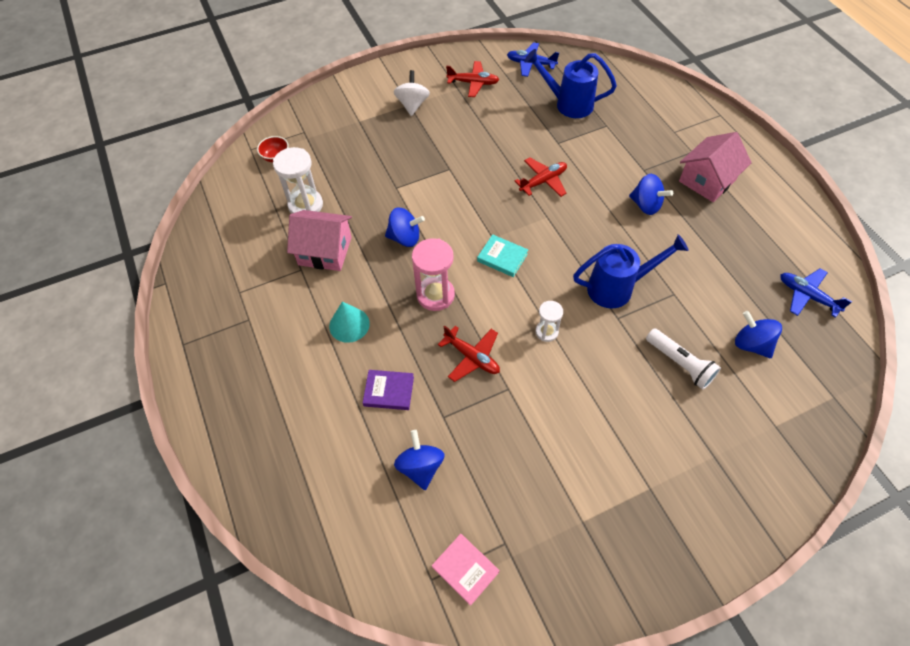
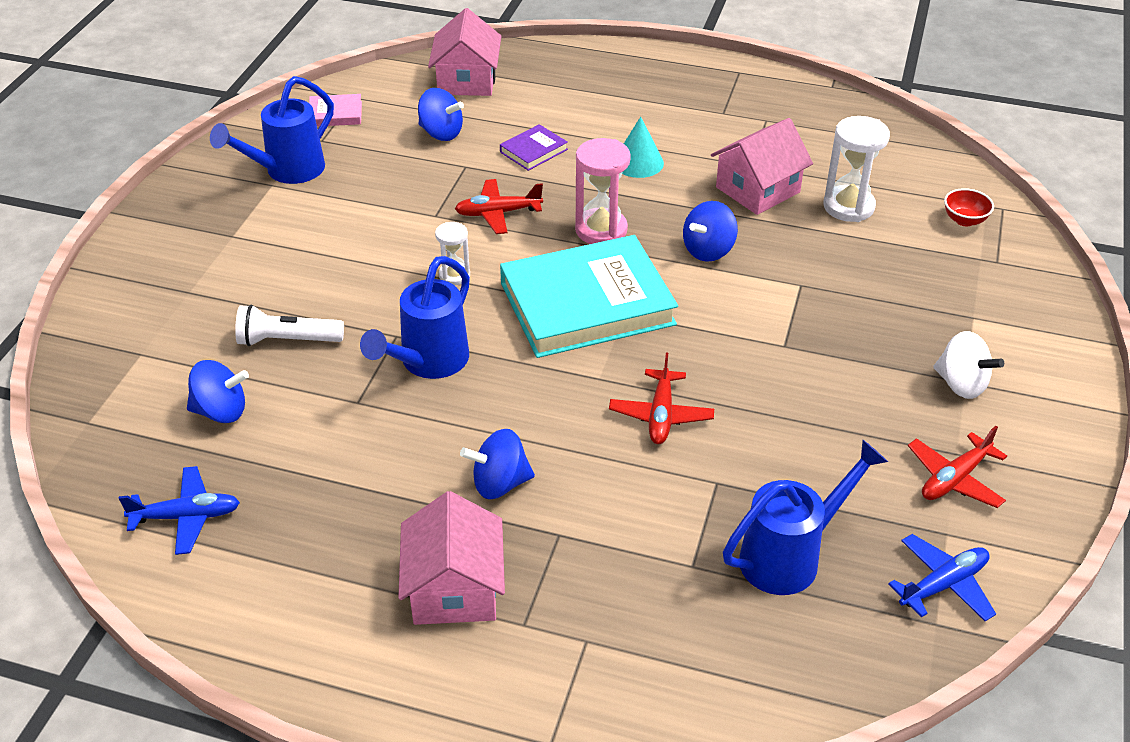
camera: 130 degrees right, 15 degrees down
(336, 514) = (467, 80): none -> pink house
(502, 257) = (587, 303): turquoise book -> turquoise book, size x2.39
(559, 527) = (287, 171): none -> blue watering can

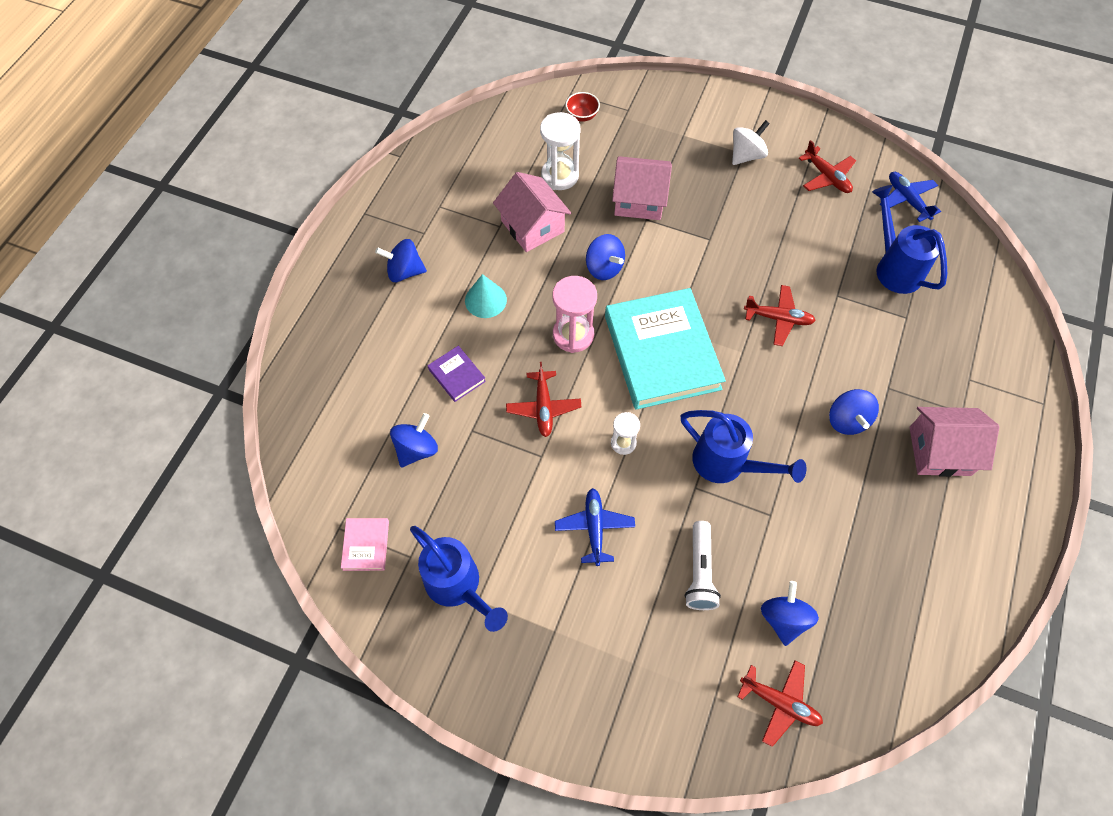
camera: 85 degrees left, 20 degrees up
(122, 406) = (780, 702): none -> red plane
(186, 517) = (895, 634): blue plane -> blue plane (594, 528)
(467, 80) = (331, 424): pink house -> pink house (639, 200)
(665, 105) = (404, 271): none -> blue spinning top

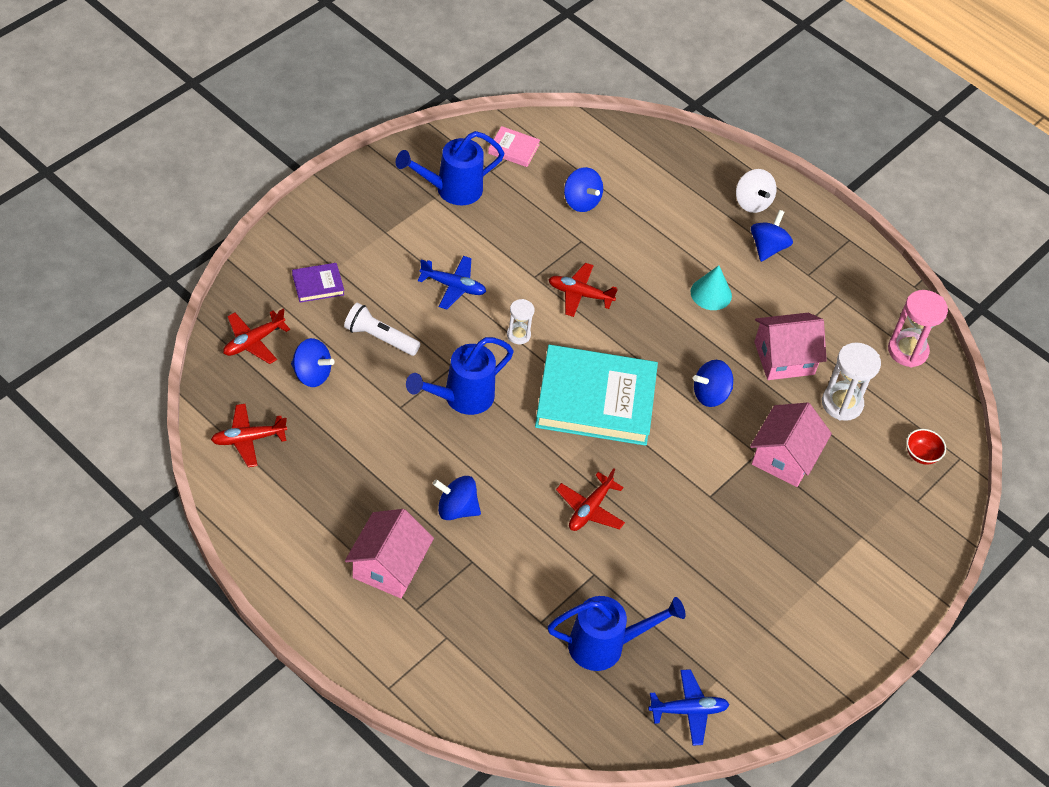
camera: 105 degrees right, 10 degrees down
(456, 375) = (639, 248): purple book -> purple book (318, 284)
(573, 335) = (644, 342): pink hourglass -> pink hourglass (907, 351)
(746, 155) = (811, 583): white spinning top -> white spinning top (752, 202)
(827, 177) = (751, 646): red plane -> red plane (248, 439)

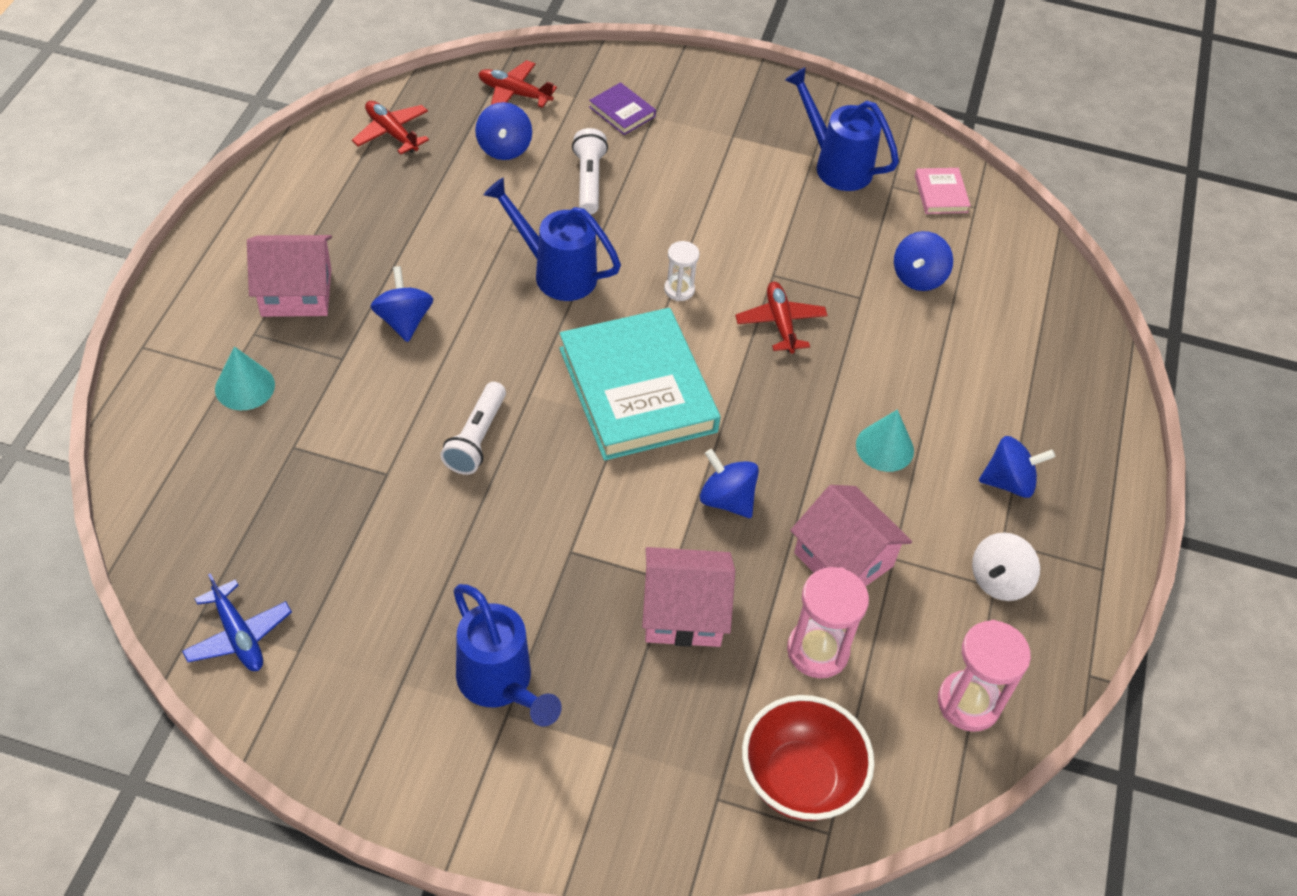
camera: 65 degrees right, 0 degrees up
(453, 286) = (703, 213): blue plane -> none
(467, 633) = (245, 387): none -> turquoise cone
(590, 509) = (476, 438): red plane -> white flashlight
(605, 645) = (291, 519): blue watering can -> blue watering can (500, 684)
(752, 202) = (1068, 441): white spinning top -> white spinning top (999, 580)
(842, 403) = (817, 651): white hourglass -> pink hourglass
(921, 455) = (799, 779): red bowl -> red bowl, size x2.08

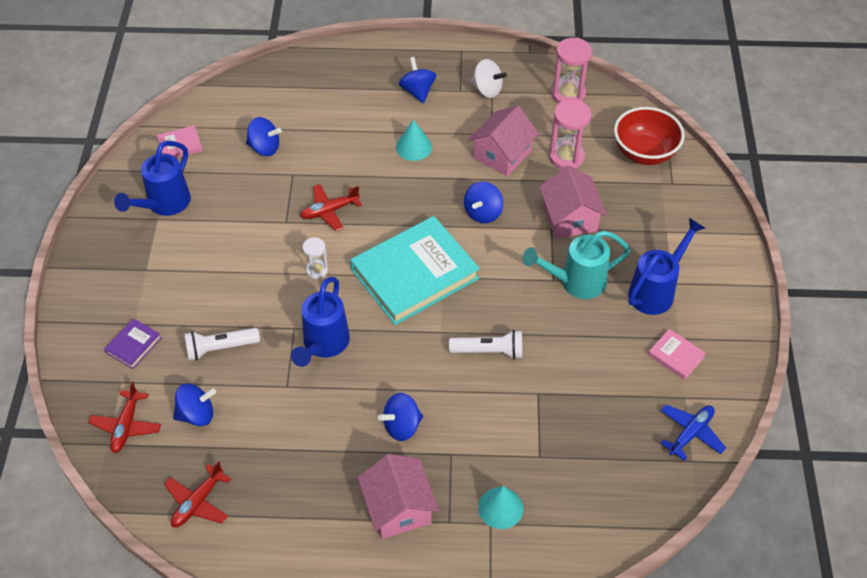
camera: 100 degrees left, 0 degrees up
(372, 666) = (676, 356): none -> pink book
(555, 579) = (576, 282): none -> turquoise watering can

